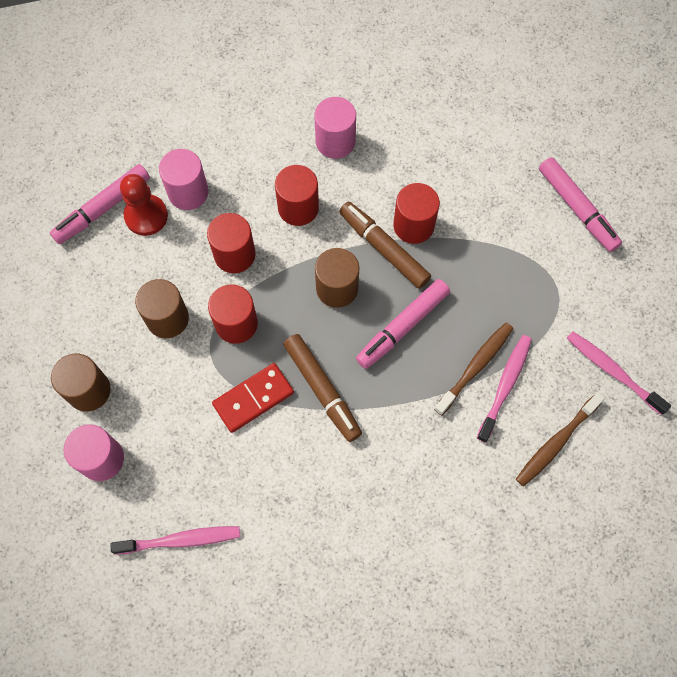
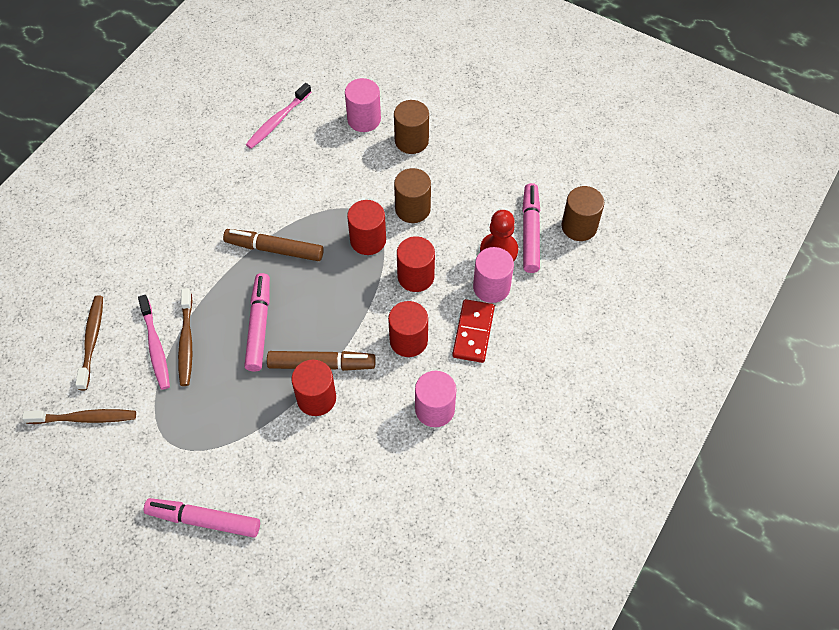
camera: 135 degrees right, 10 degrees down
(253, 399) = (312, 211): red domino -> red domino (473, 332)
(337, 288) = (327, 313): brown cylinder -> brown cylinder (579, 226)
(612, 371) = (85, 418): pink toothbrush -> brown toothbrush

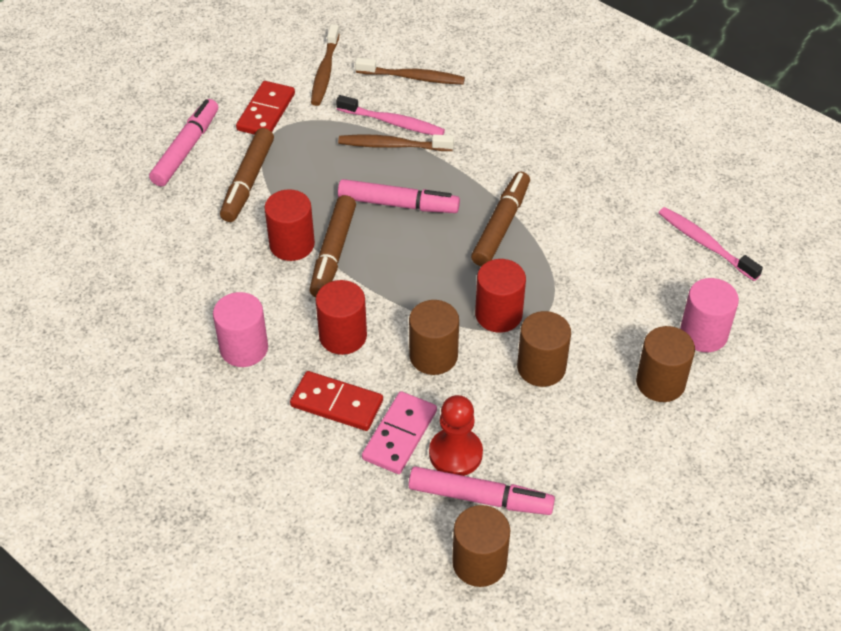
camera: 100 degrees right, 10 degrees down
(146, 459) = (266, 112): none -> red domino
(155, 347) = (393, 122): pink toothbrush -> pink toothbrush turned 150 degrees counterclockwise
(243, 452) = (248, 181): none -> brown marker
(415, 276) = (433, 356): red cylinder -> brown cylinder
(491, 287) = (399, 435): pink cylinder -> pink domino

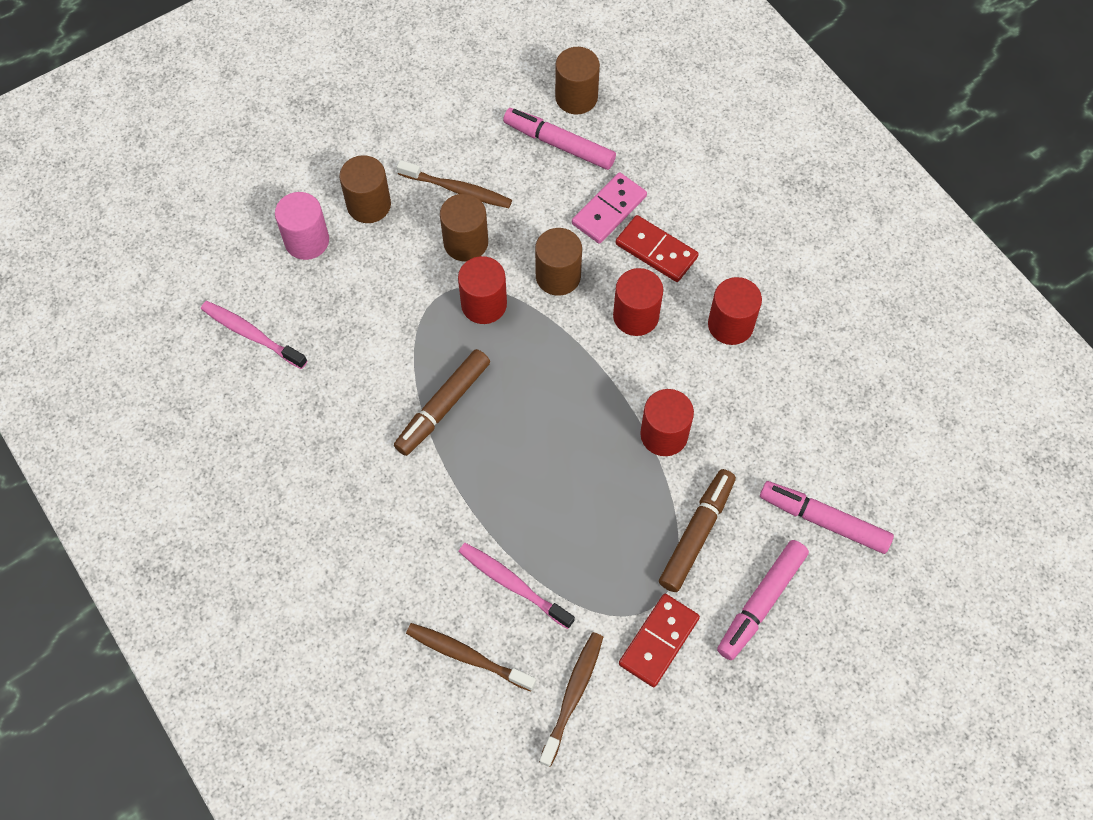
camera: 165 degrees left, 15 degrees up
(244, 348) = (730, 325): pink cylinder -> red cylinder
(333, 253) = (624, 414): brown marker -> none
(392, 145) = (523, 547): brown toothbrush -> brown toothbrush (457, 189)
(398, 204) = (541, 460): pink marker -> pink marker (823, 520)
(455, 453) = (567, 184): red pawn -> none
(705, 244) = (251, 334): pink toothbrush -> pink toothbrush turned 150 degrees clockwise

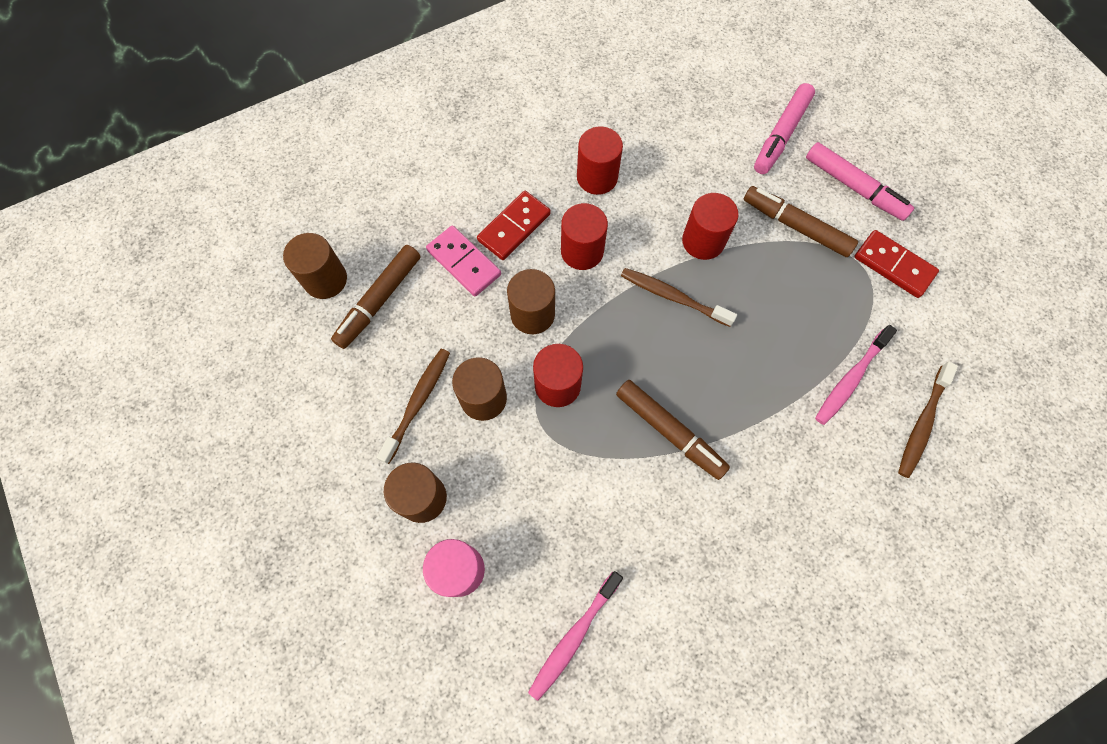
camera: 85 degrees left, 5 degrees up
(559, 144) = (379, 300): pink marker -> brown marker
(573, 696) = (948, 337): brown toothbrush -> brown toothbrush (673, 297)

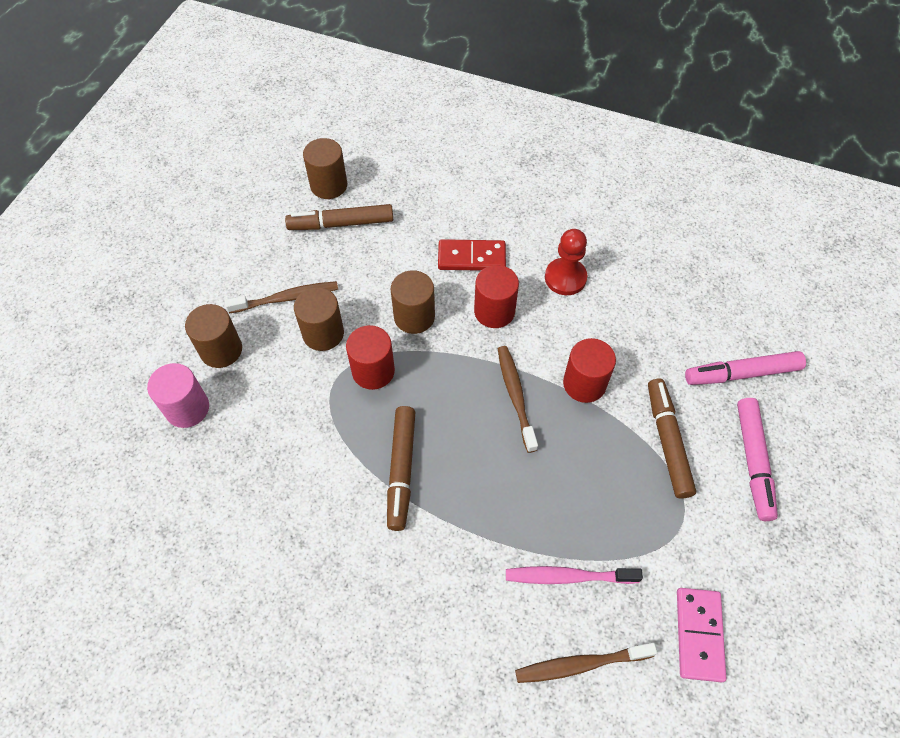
camera: 50 degrees right, 10 degrees down
(464, 262) = (415, 249): pink domino -> pink domino (699, 635)
(574, 637) = (192, 515): pink toothbrush -> none
(597, 177) = (565, 278): red cylinder -> red pawn
(893, 265) = (710, 543): red domino -> none

